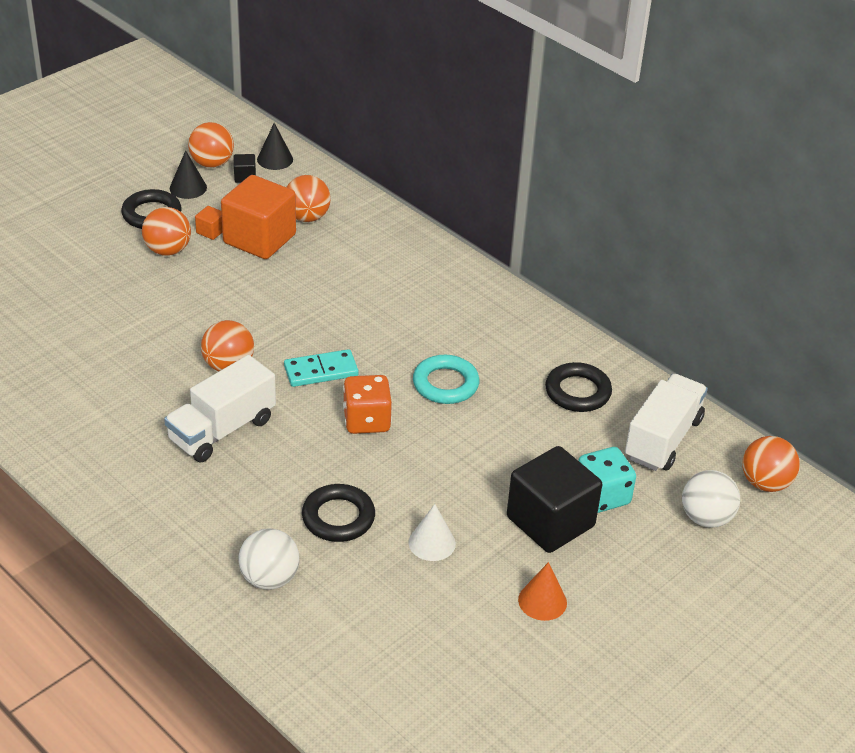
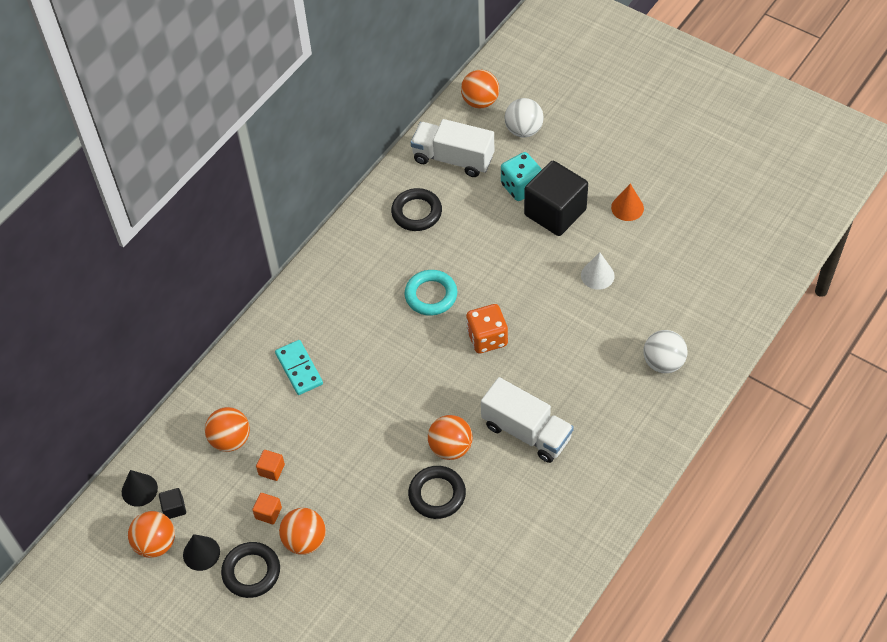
camera: 95 degrees left, 15 degrees up
(259, 239) = (271, 470): orange cube -> orange cube, size x0.41
(321, 371) = (439, 381): turquoise domino -> turquoise domino (299, 369)
(338, 517) = (592, 335): black ring -> black ring (437, 494)

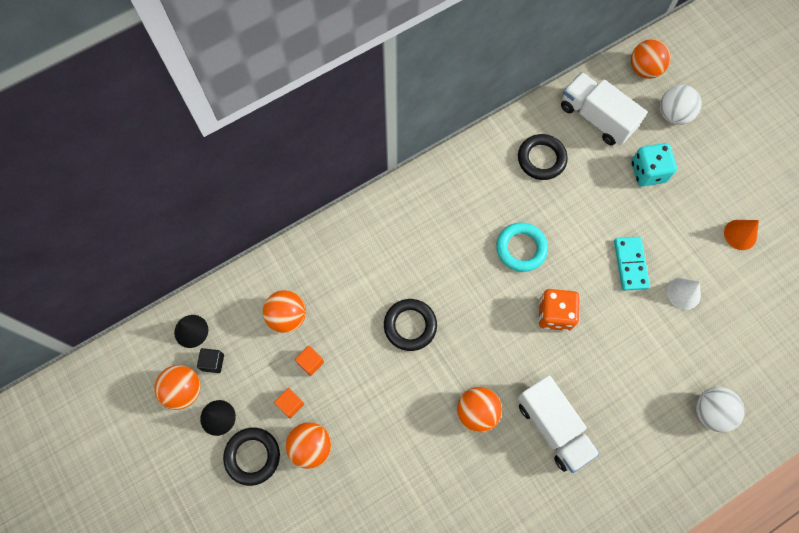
camera: 20 degrees right, 15 degrees up
(299, 369) = (374, 272): turquoise domino -> turquoise domino (630, 264)
(437, 494) = (446, 454): black ring -> black ring (410, 326)
(555, 212) = (669, 211): black cube -> none

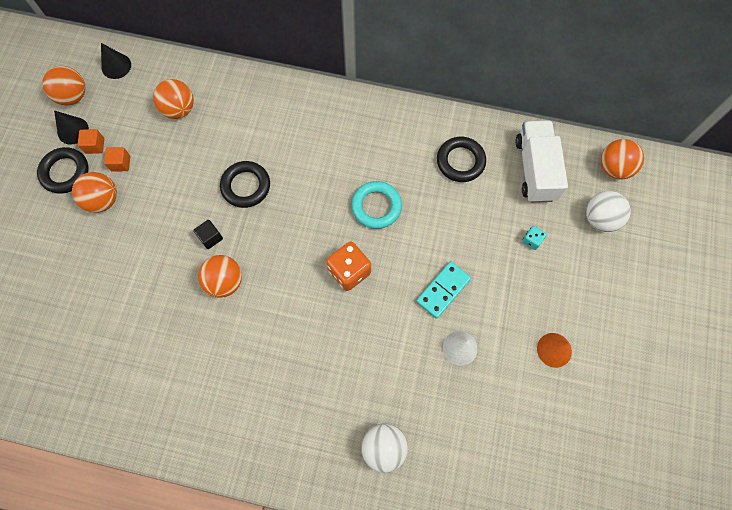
camera: 45 degrees right, 0 degrees up
(213, 362) = (107, 96): black cube -> black cube (210, 237)
(310, 362) = (161, 150): orange cube -> orange cube (95, 146)
(553, 427) = (262, 342): white truck -> none
(648, 172) = (531, 240): turquoise dice -> turquoise dice, size x0.50

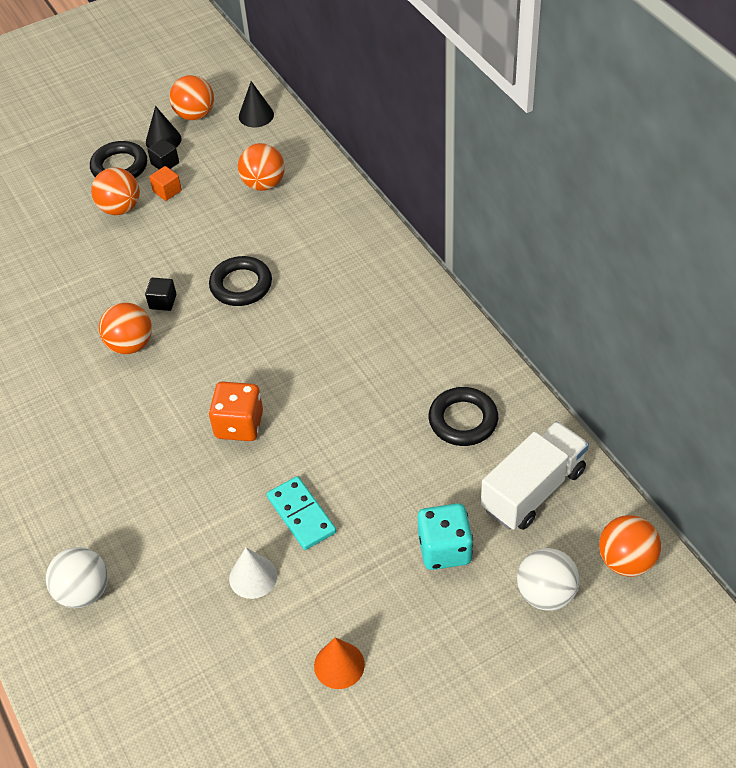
camera: 50 degrees right, 20 degrees down
(95, 146) = (165, 163): orange cube -> black cube
(376, 206) = (331, 393): turquoise ring -> none
(443, 290) = (301, 515): turquoise domino -> turquoise domino turned 60 degrees clockwise
(531, 240) = (444, 549): turquoise dice -> turquoise dice, size x2.00

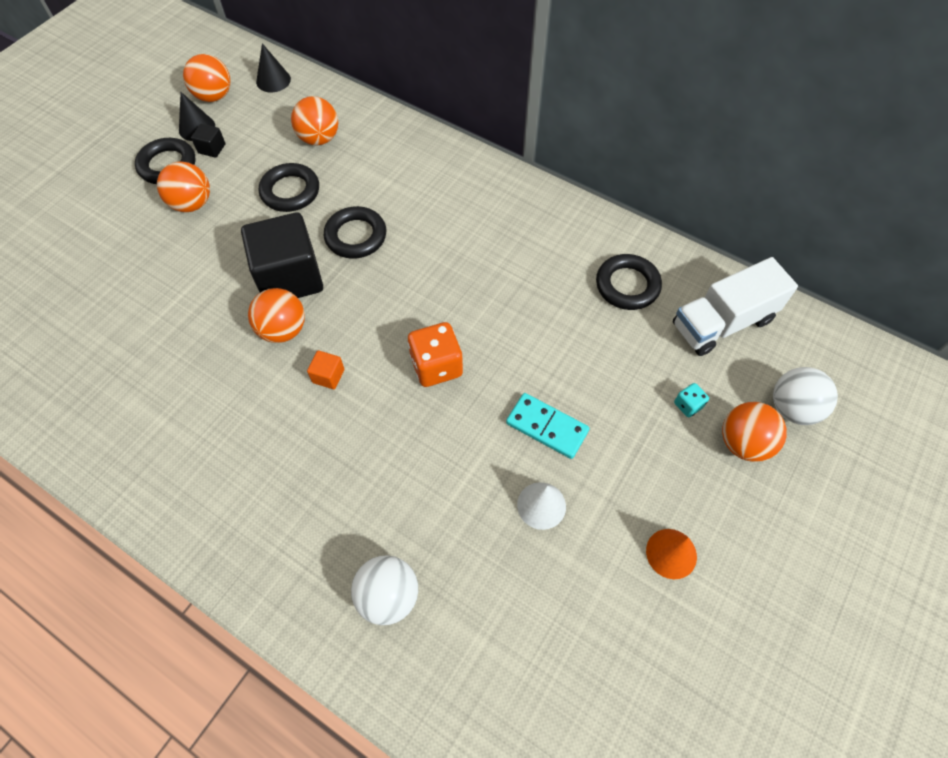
camera: 30 degrees left, 10 degrees up
(163, 302) = (290, 277): black cube -> black cube, size x2.46
(167, 191) = (230, 173): orange cube -> orange cube (328, 376)
(209, 225) = (290, 191): none -> black ring
(444, 549) = (688, 405): turquoise dice -> turquoise dice, size x0.50
(533, 490) = (722, 323): white truck -> white truck turned 135 degrees counterclockwise
(626, 561) = (832, 353): orange ball -> orange ball (743, 443)

